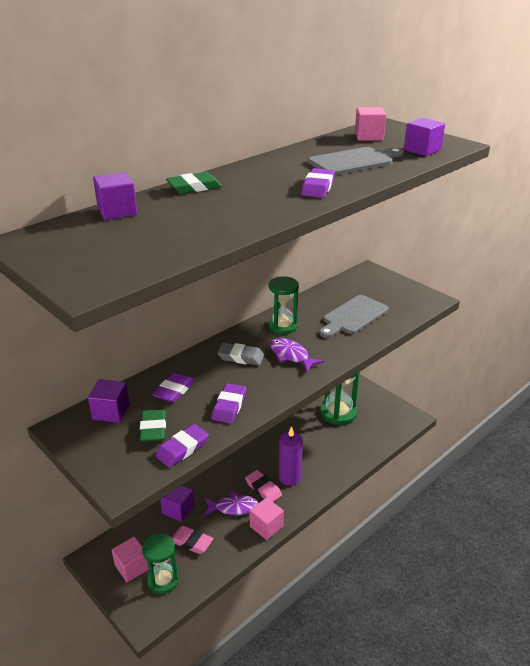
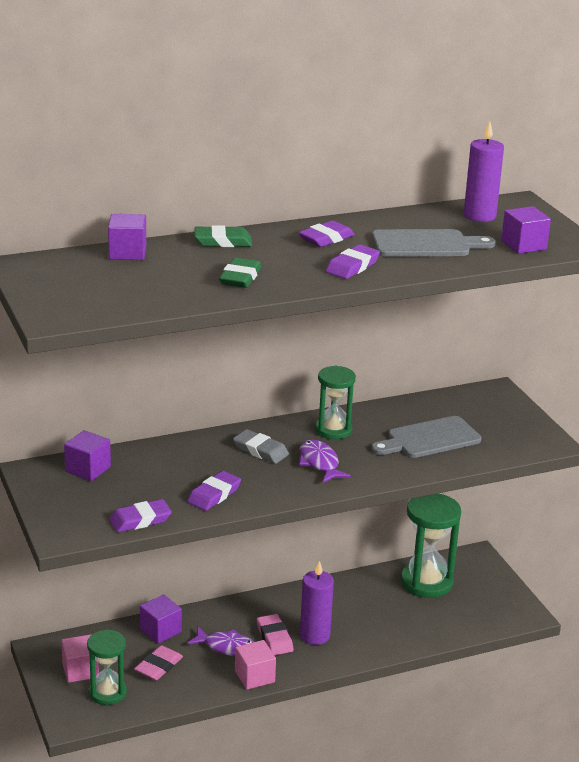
camera: 20 degrees right, 5 degrees down
(153, 429) = (122, 495): green eraser -> green eraser (240, 277)
(174, 390) = (165, 465): purple eraser -> purple eraser (326, 238)
(191, 542) = (158, 666): pink eraser -> pink eraser turned 75 degrees clockwise
(368, 136) = (479, 216): pink cube -> purple candle

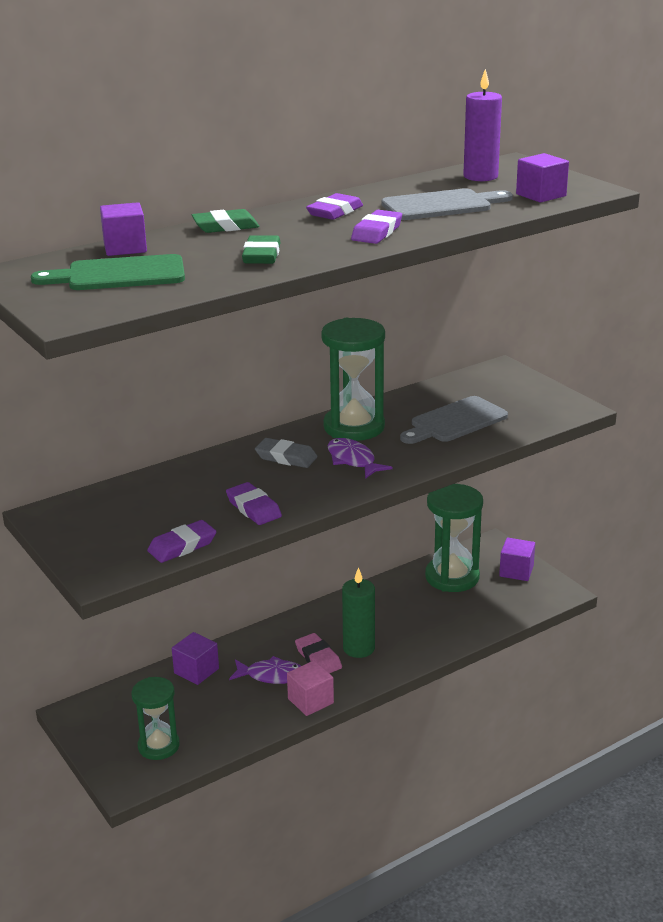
camera: 10 degrees left, 0 degrees up
(80, 670) = (122, 728): pink cube -> none
(88, 469) = (105, 503): purple cube -> purple cube (516, 571)
(112, 281) = (119, 275): none -> green cutting board
(158, 666) = (205, 708): pink eraser -> none
(214, 495) = (253, 508): purple eraser -> purple eraser turned 60 degrees counterclockwise
(315, 635) = (359, 648): purple candle -> green candle
(333, 430) = (354, 427): green hourglass -> green hourglass, size x1.56

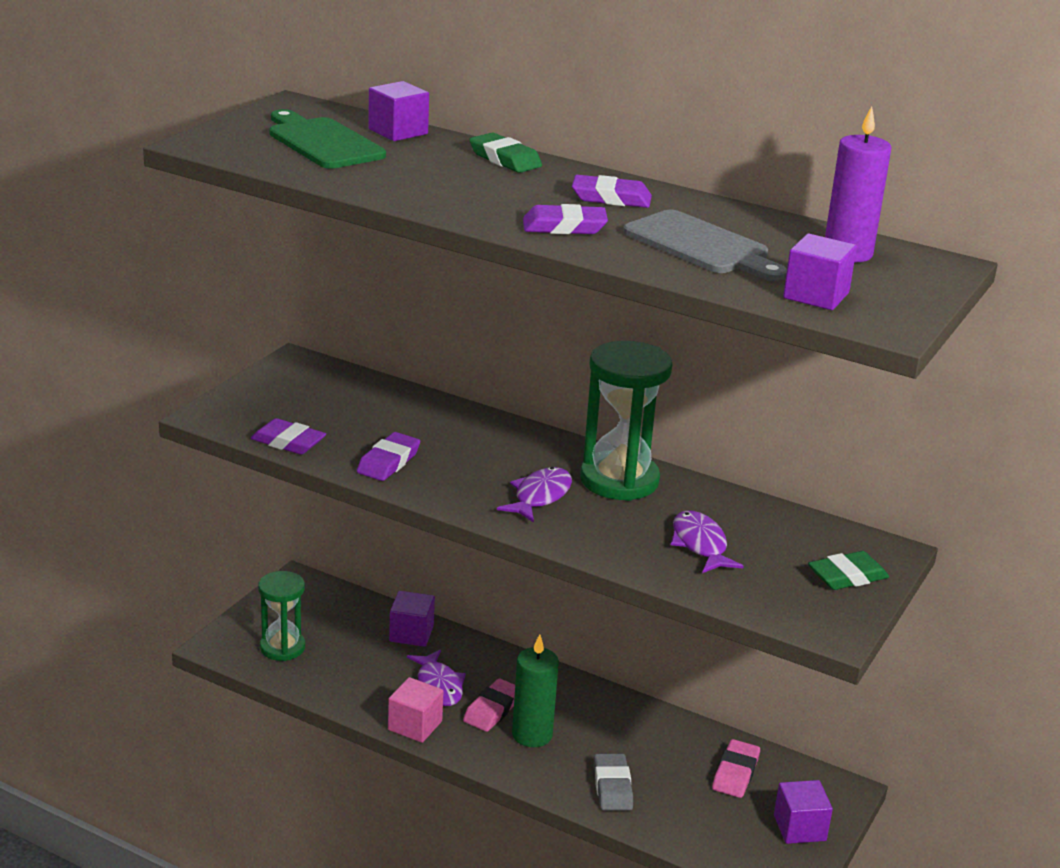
camera: 60 degrees right, 0 degrees up
(261, 255) = (433, 187): green eraser -> green eraser (847, 576)
(286, 457) = (510, 455): grey eraser -> grey eraser (612, 787)
(452, 577) = (735, 773): green hourglass -> pink eraser
(455, 421) = (700, 544): grey cutting board -> purple fish

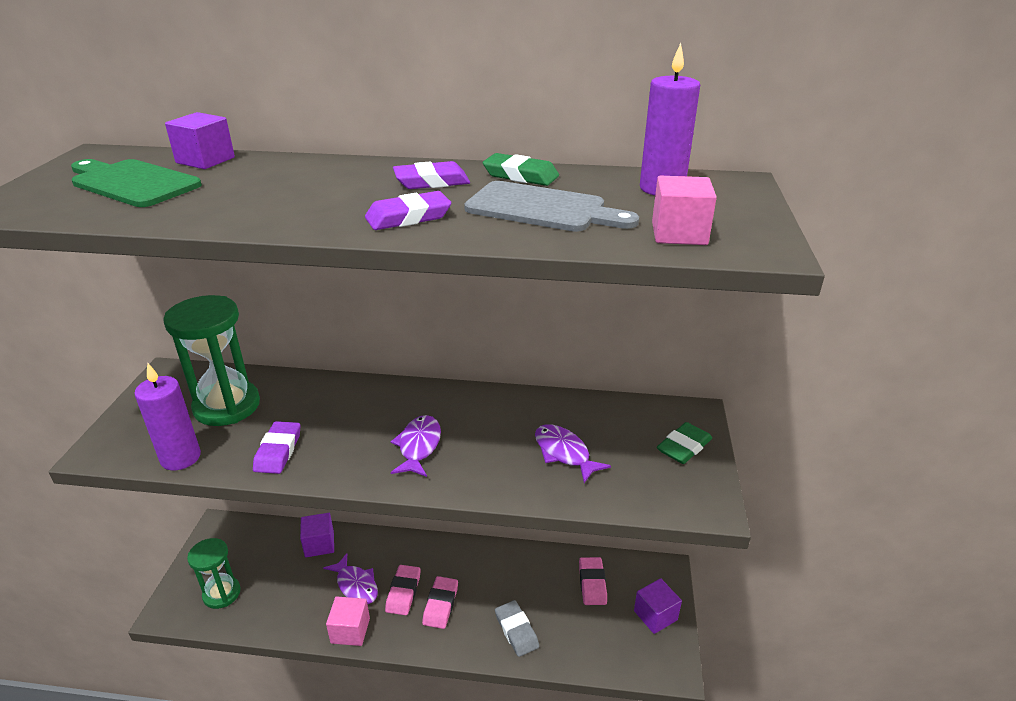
camera: 20 degrees left, 5 degrees up
(288, 442) = (180, 458): purple eraser -> purple candle
(505, 159) = (316, 166): green eraser -> green eraser (520, 175)
(532, 735) = (440, 605): green candle -> pink eraser
(619, 480) = (472, 410): green hourglass -> green hourglass (227, 406)
(816, 295) = (679, 233): purple cube -> pink cube

